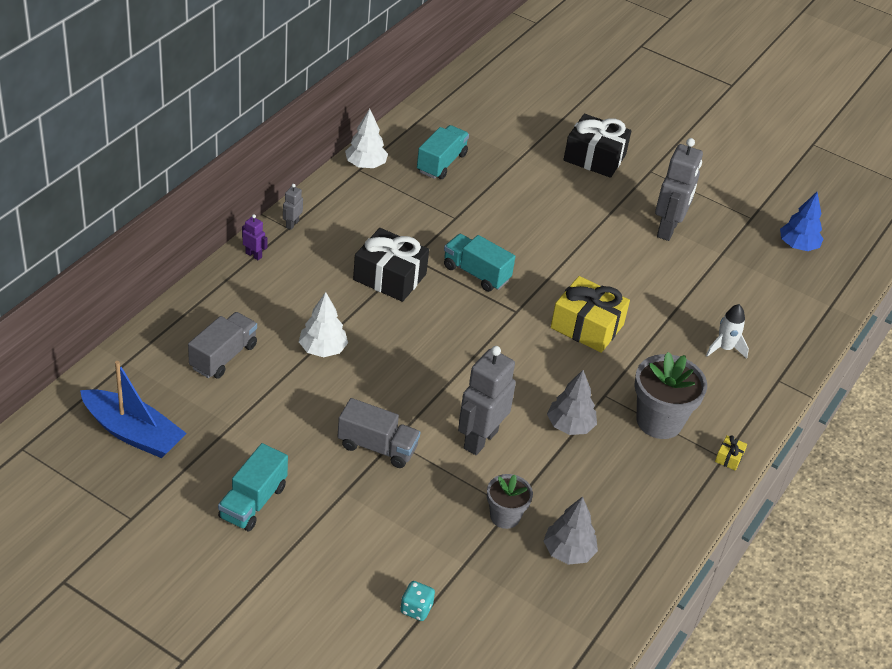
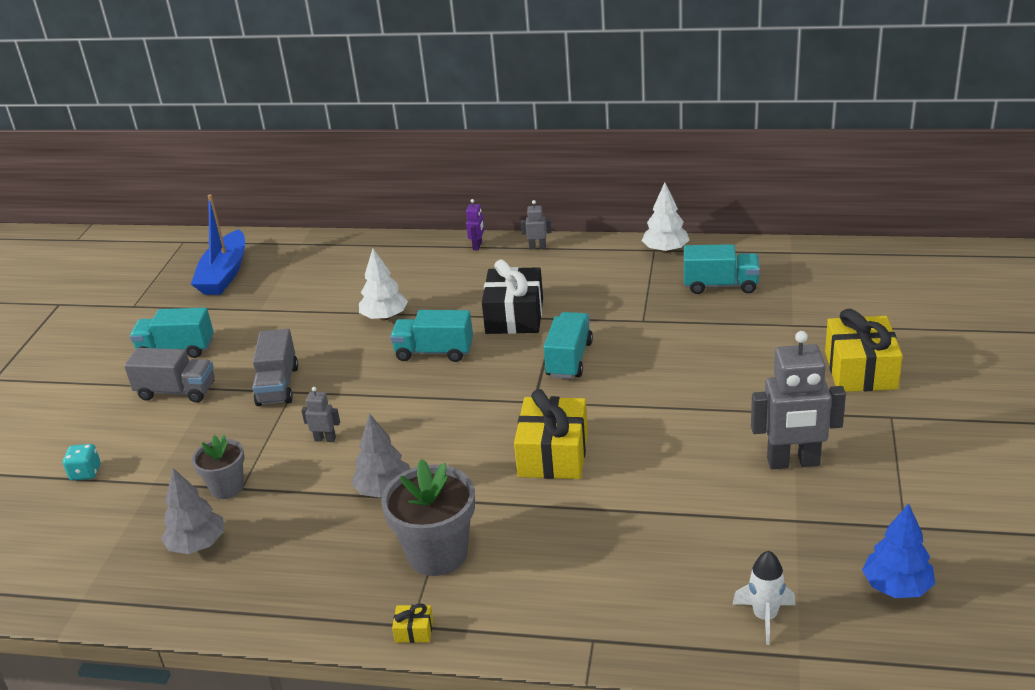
camera: 75 degrees right, 10 degrees down
(223, 356) = (338, 278): grey truck -> grey truck (176, 391)
(404, 339) = (434, 352): none -> turquoise truck
(480, 439) = (325, 439): grey robot -> grey robot, size x0.45
(594, 157) = (860, 370): black gift -> yellow gift
(725, 348) = (611, 573): white rocket -> white rocket (765, 617)

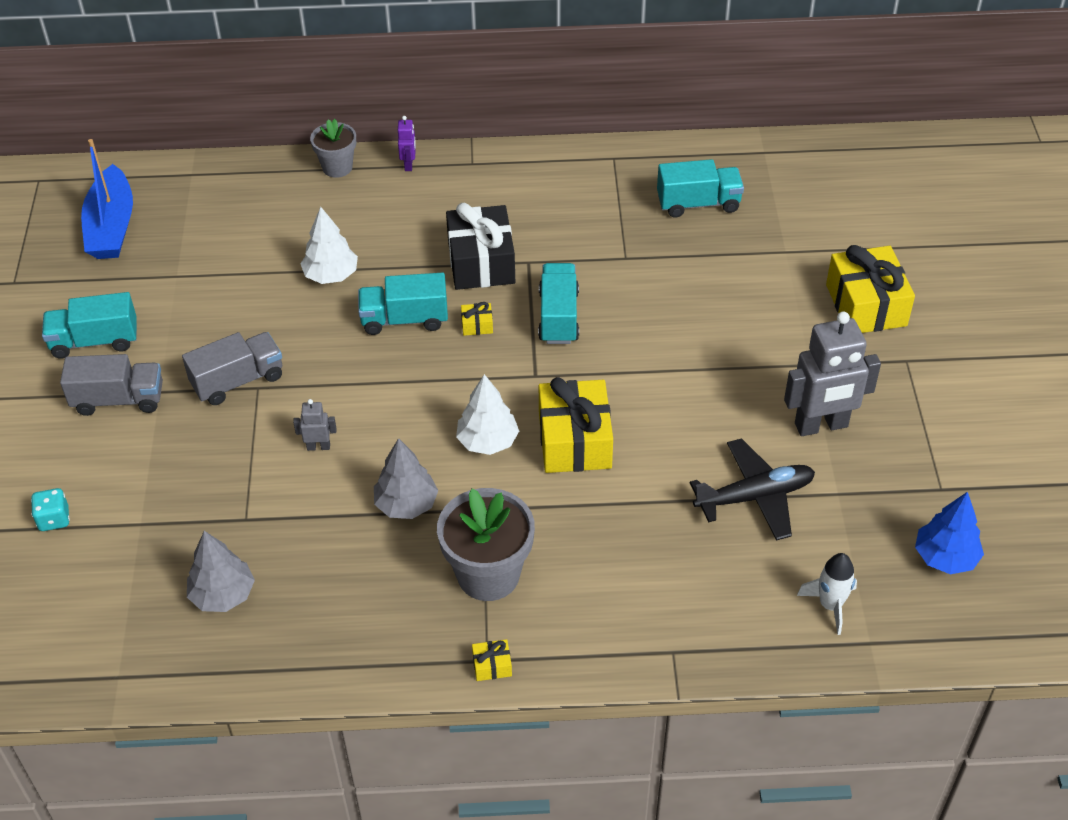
camera: 15 degrees left, 15 degrees up
(227, 487) = (229, 520): grey flower pot -> grey flower pot (337, 167)
(278, 386) = (238, 381): grey truck -> grey truck turned 105 degrees counterclockwise
(495, 360) = (477, 325): none -> yellow gift
(537, 247) = (480, 162): grey robot -> none
(665, 250) = (626, 158): white tree -> white tree (487, 441)
(712, 515) = (754, 497): none -> black plane

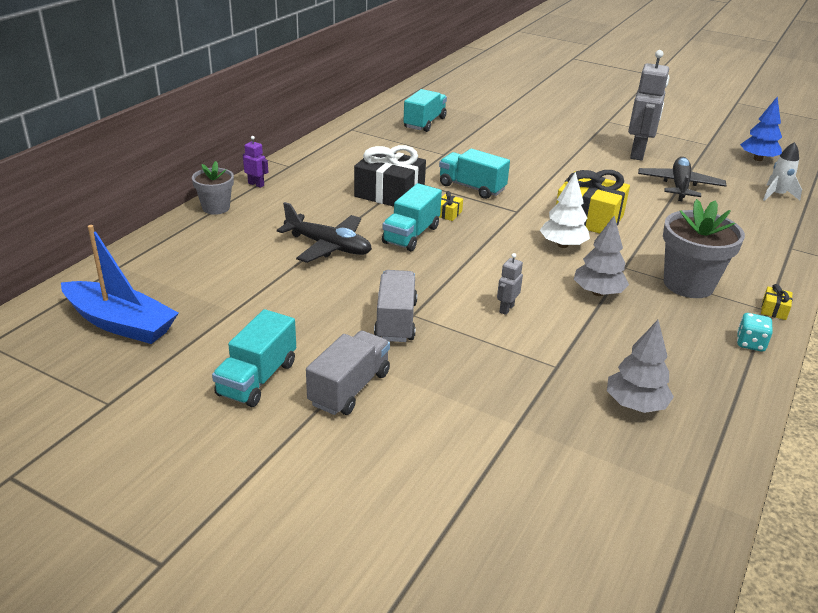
camera: 60 degrees left, 15 degrees down
(54, 519) = (468, 477): turquoise dice -> turquoise dice (750, 343)
(331, 275) = (328, 246): white tree -> black plane
(866, 305) = (557, 115): yellow gift -> none

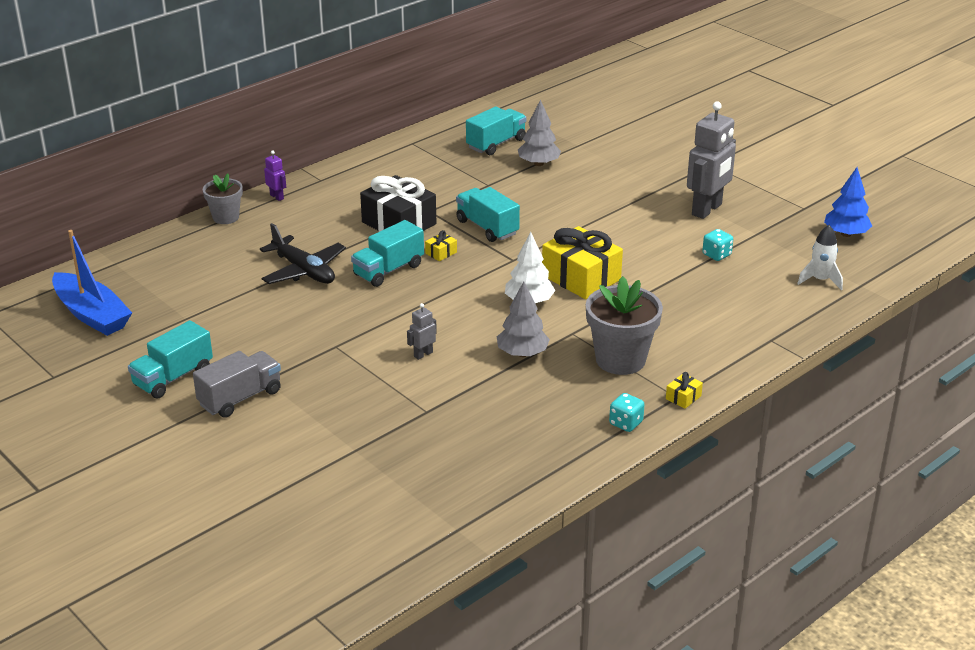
camera: 20 degrees right, 0 degrees up
(396, 321) = (316, 349): grey truck -> none
(635, 404) = (468, 453): grey tree -> grey tree (539, 163)
(679, 186) = (716, 255): black plane -> turquoise dice

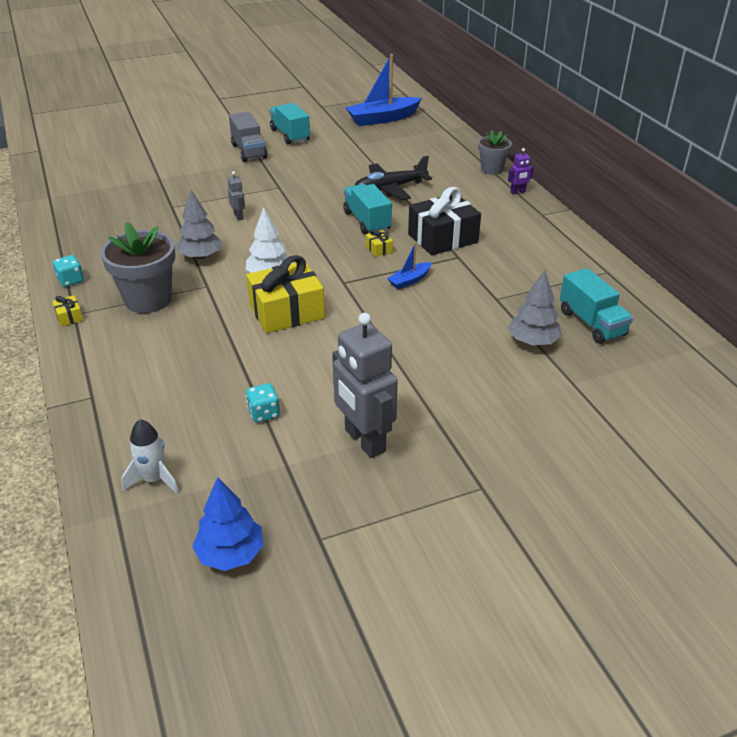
camera: 110 degrees right, 5 degrees up
(487, 227) = (409, 280): turquoise truck -> blue boat

